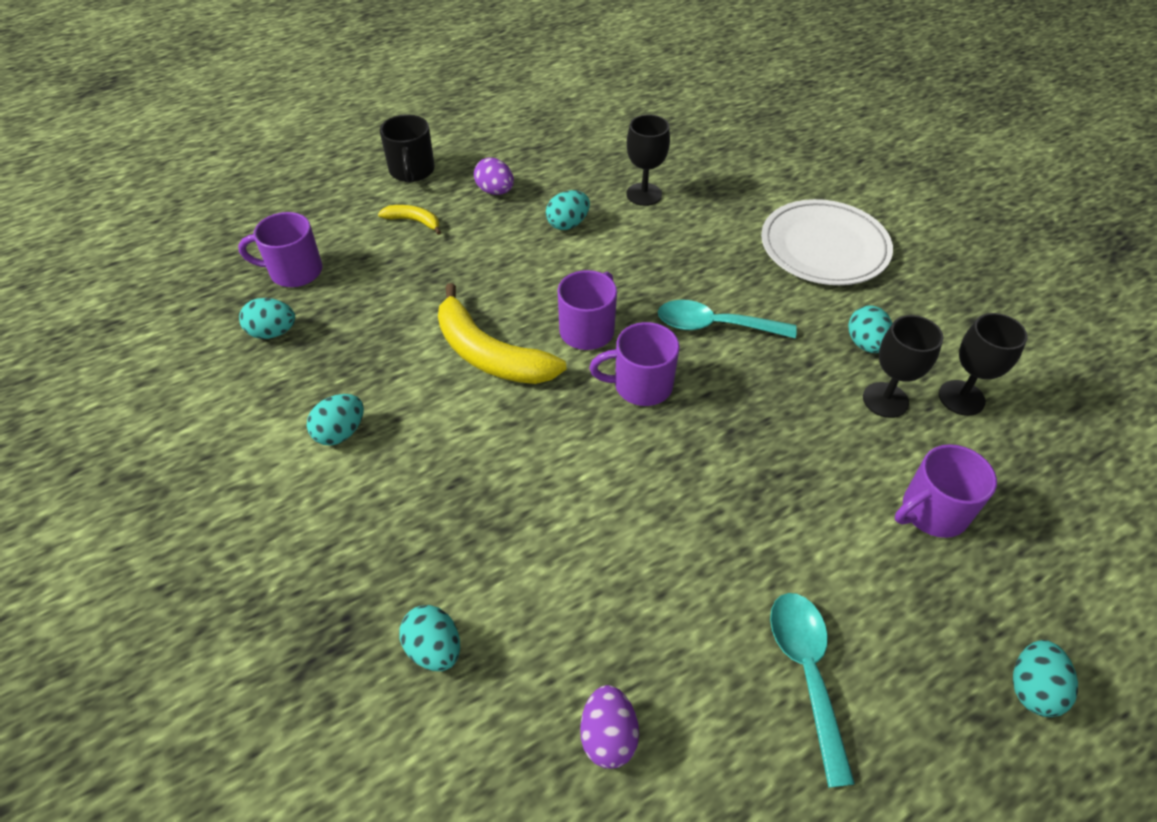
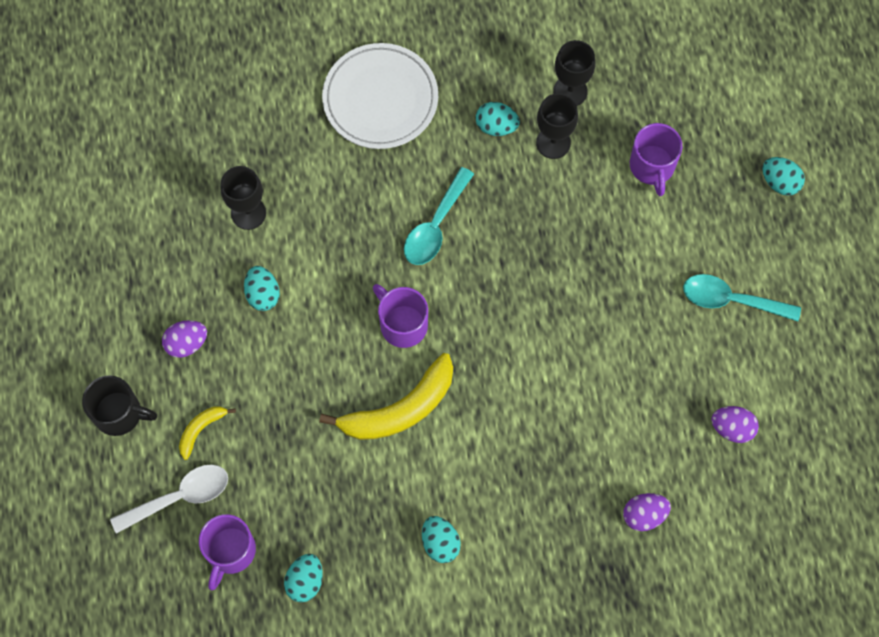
camera: 70 degrees left, 20 degrees up
(342, 225) = (180, 497): none -> white spoon
(434, 649) = (644, 515): turquoise egg -> purple egg
(640, 385) = (476, 306): purple mug -> none

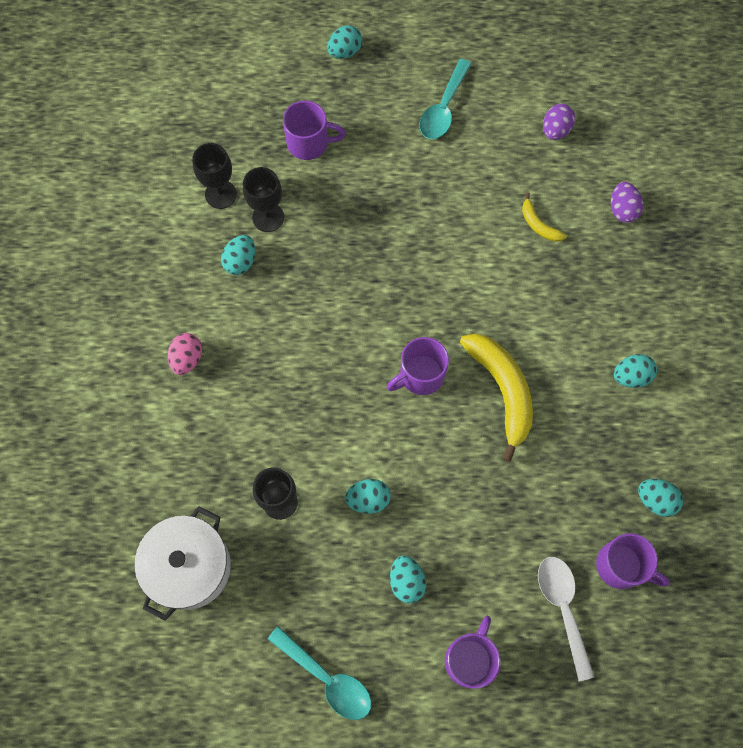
camera: 80 degrees left, 0 degrees up
(119, 413) = (469, 659): black mug -> purple mug
(174, 146) = (189, 567): none -> white pot
(186, 343) = (406, 581): purple egg -> turquoise egg
(201, 430) = (497, 578): yellow banana -> yellow banana (538, 225)
(380, 99) = (187, 359): white plate -> pink egg
(435, 226) = (329, 331): turquoise spoon -> turquoise spoon (327, 678)

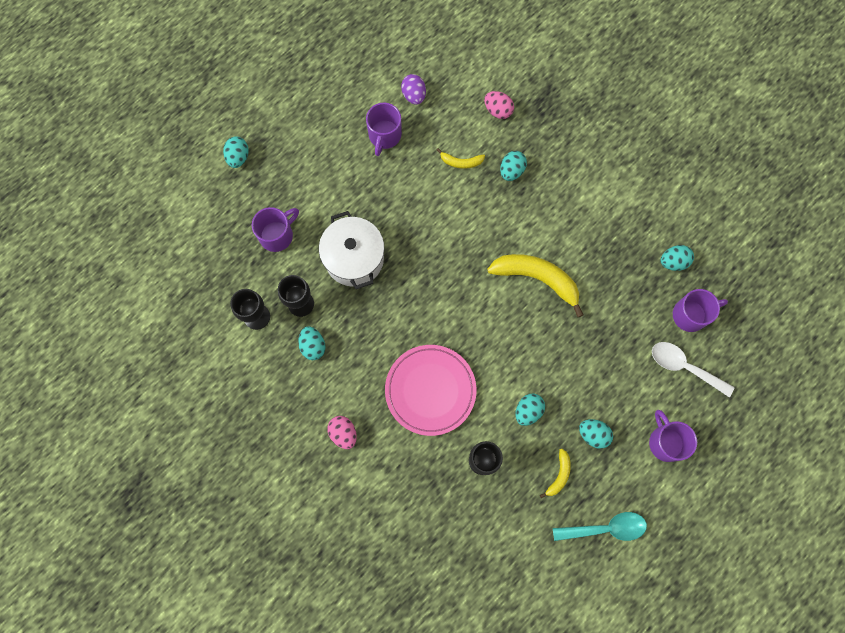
camera: 45 degrees left, 5 degrees up
(189, 567) = (471, 547): white pot -> white pot (354, 258)
(300, 395) = (430, 390): none -> pink plate
(335, 585) = (559, 475): none -> yellow banana
(420, 375) = (485, 313): purple mug -> purple mug (384, 135)
(443, 108) = (335, 140): turquoise spoon -> none
(622, 210) = (498, 110): purple egg -> pink egg
(631, 376) = (595, 204): turquoise egg -> turquoise egg (511, 171)

